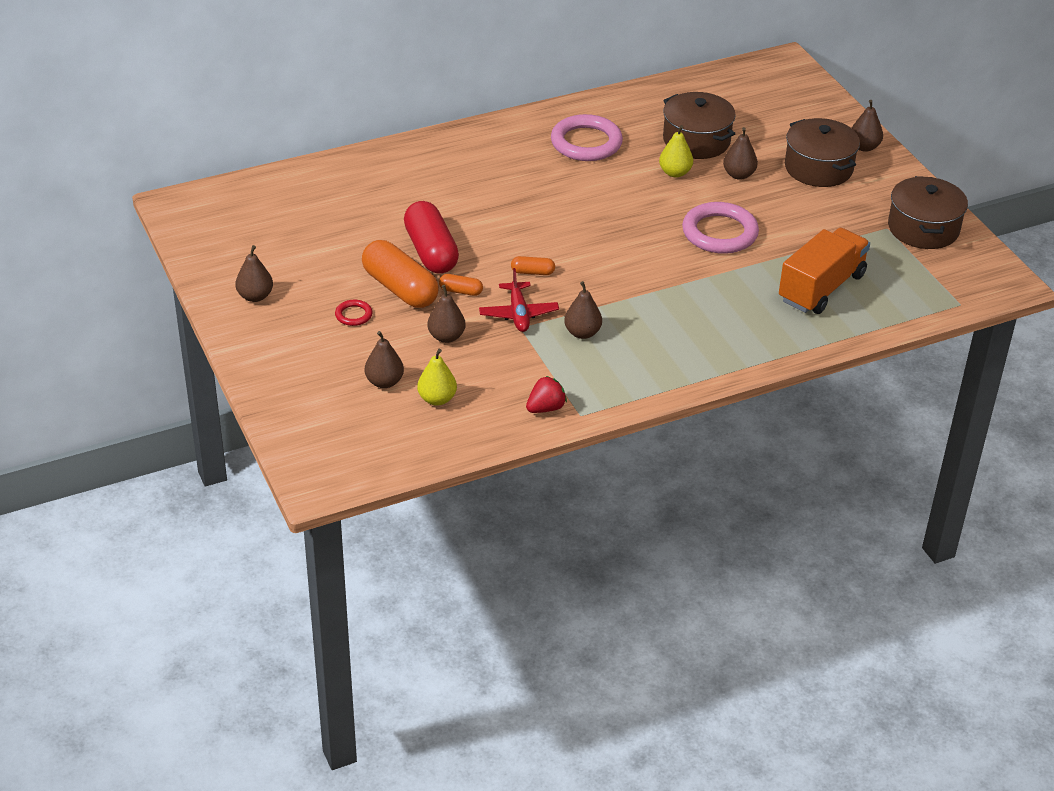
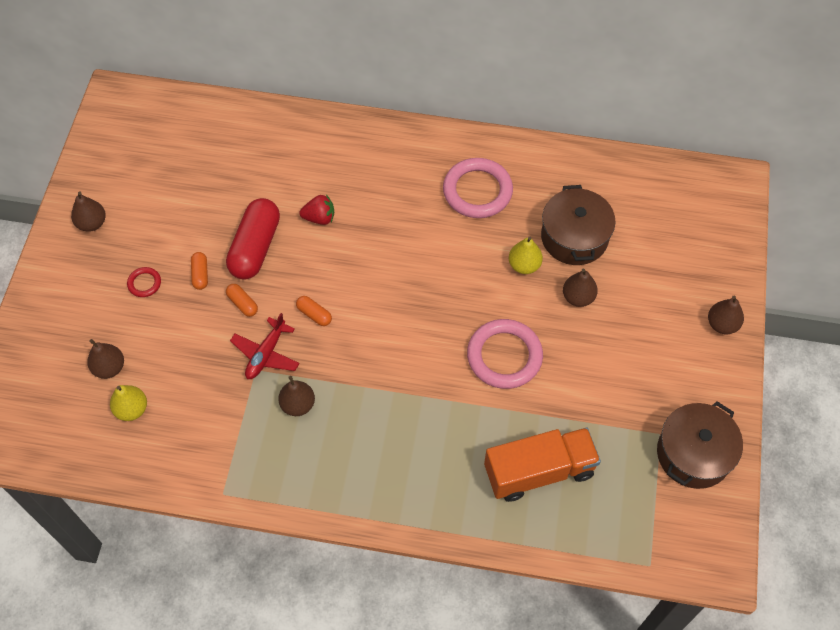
camera: 35 degrees right, 20 degrees up
(400, 288) = (200, 274): orange capsule -> orange capsule, size x0.45
(446, 337) = (192, 347): brown pear -> none
(546, 408) = (203, 469): red strawberry -> red strawberry (319, 218)
(818, 168) = (657, 327): brown pot -> none

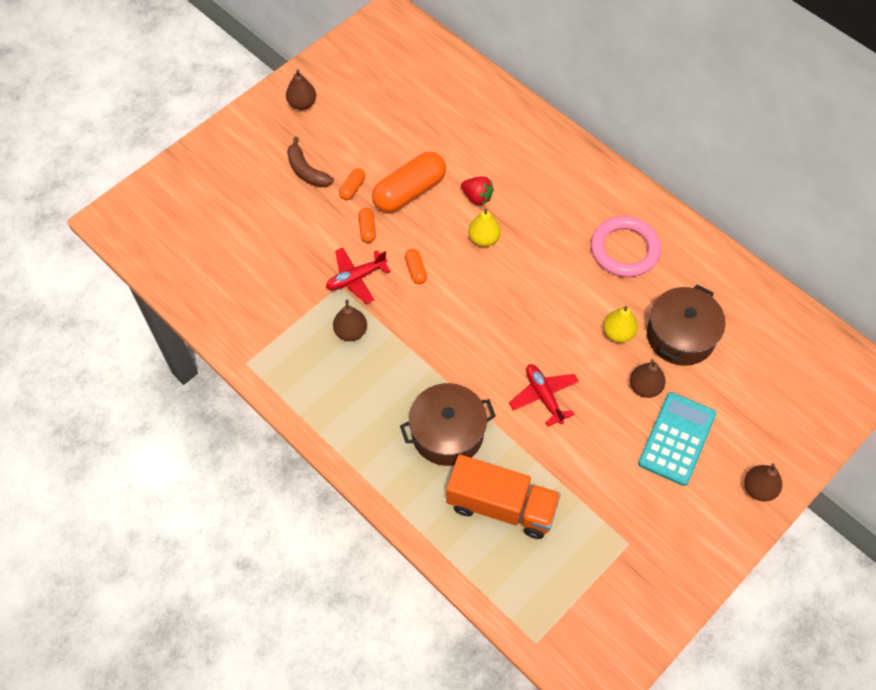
camera: 35 degrees right, 0 degrees up
(109, 368) = (235, 219): brown pear -> none
(132, 409) = (228, 259): yellow pear -> yellow pear (483, 239)
(144, 283) = (306, 171): red ring -> brown banana
(255, 247) = (409, 191): red capsule -> orange capsule
(504, 356) = (543, 396): pink ring -> red plane
(633, 324) = (677, 439): none -> turquoise calculator
(693, 454) = (646, 579): brown pot -> brown pot (447, 433)

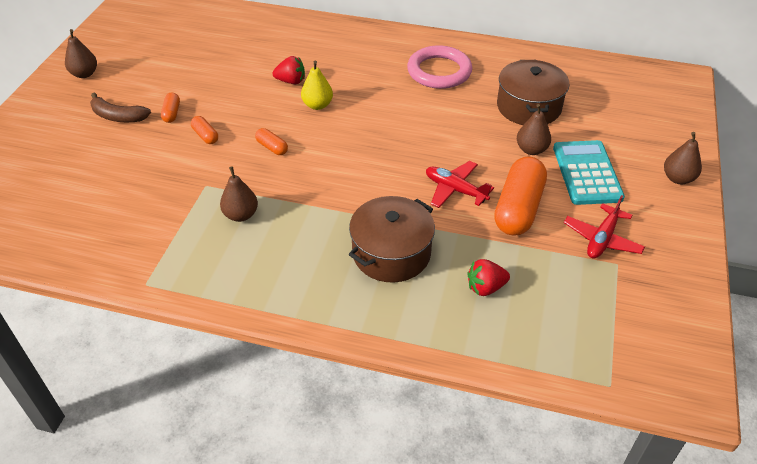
camera: 30 degrees left, 15 degrees down
(356, 278) = (218, 174): red plane -> red plane (602, 239)
(409, 191) = (227, 98): orange capsule -> orange capsule (518, 208)
(501, 506) = (485, 287): orange truck -> red strawberry
(618, 333) = (479, 124): yellow pear -> none

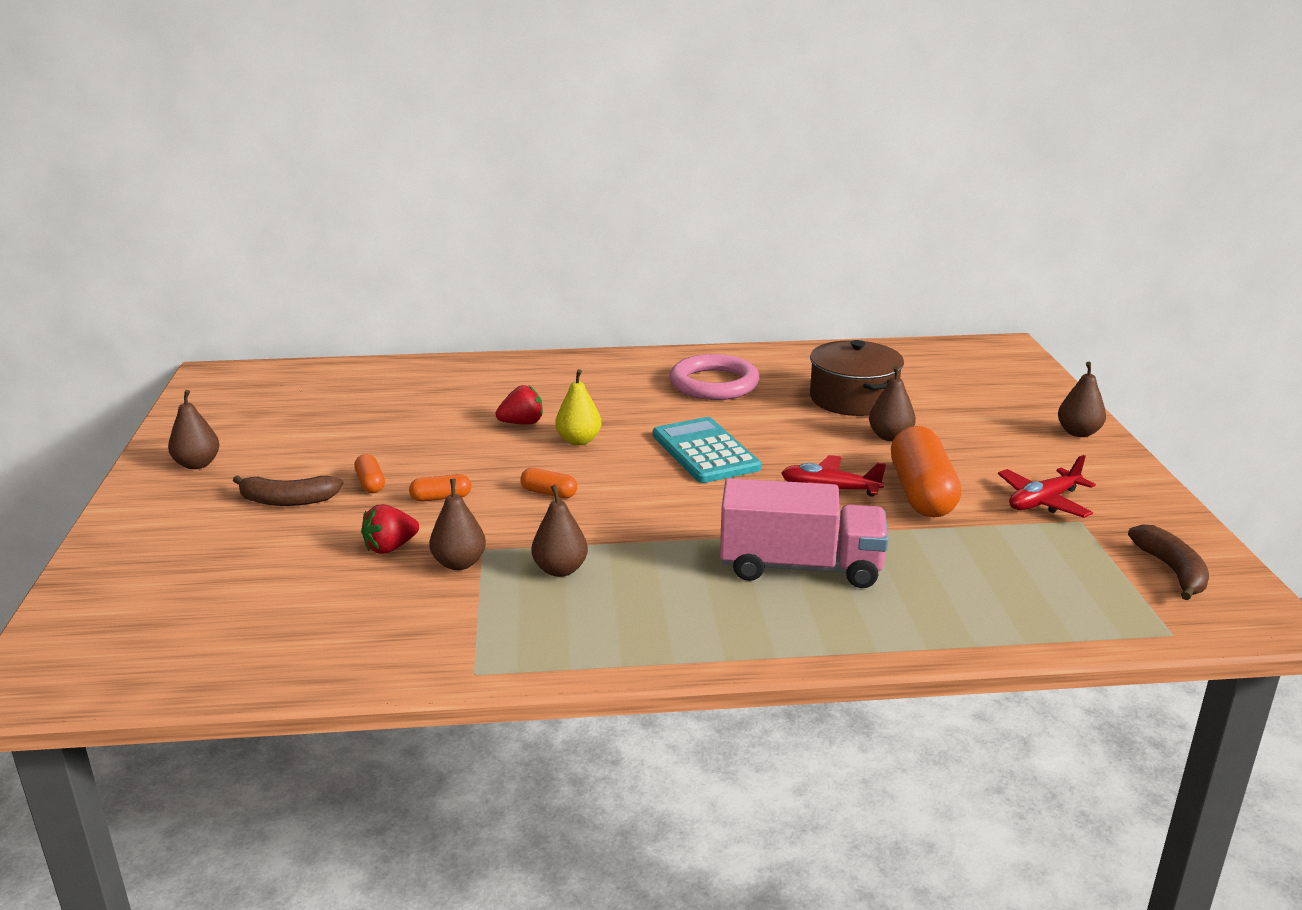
camera: 20 degrees left, 20 degrees down
(185, 193) = (459, 563): none -> brown pear
(205, 136) = (441, 498): orange capsule -> orange capsule turned 45 degrees counterclockwise
(391, 253) = (800, 567): brown pot -> pink truck
(485, 287) = (947, 575): red strawberry -> red strawberry (390, 547)
(587, 173) = (973, 446): turquoise calculator -> turquoise calculator (705, 452)
(602, 239) = (1043, 502): red plane -> red plane turned 45 degrees clockwise
(653, 329) = (1172, 571): none -> brown banana

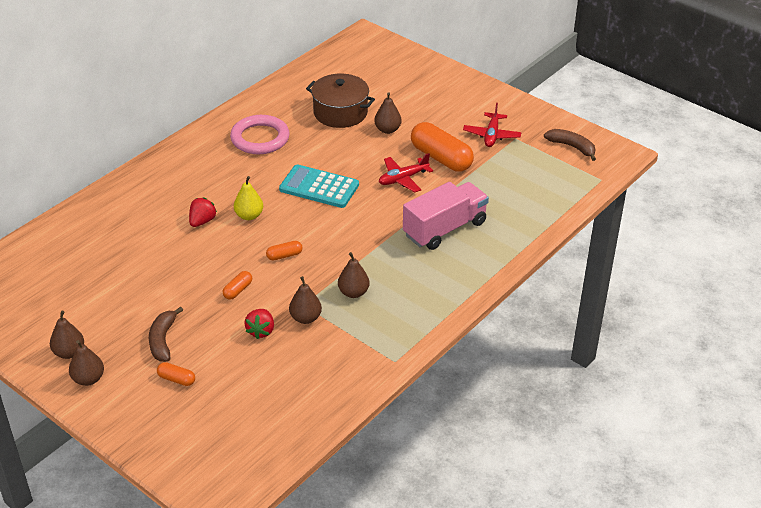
camera: 45 degrees left, 15 degrees up
(288, 500) = (163, 340): brown banana -> brown banana turned 135 degrees clockwise
(370, 483) = (187, 304): orange capsule -> orange capsule (176, 379)
(1078, 433) = (460, 83): brown pear -> brown pear (88, 379)

